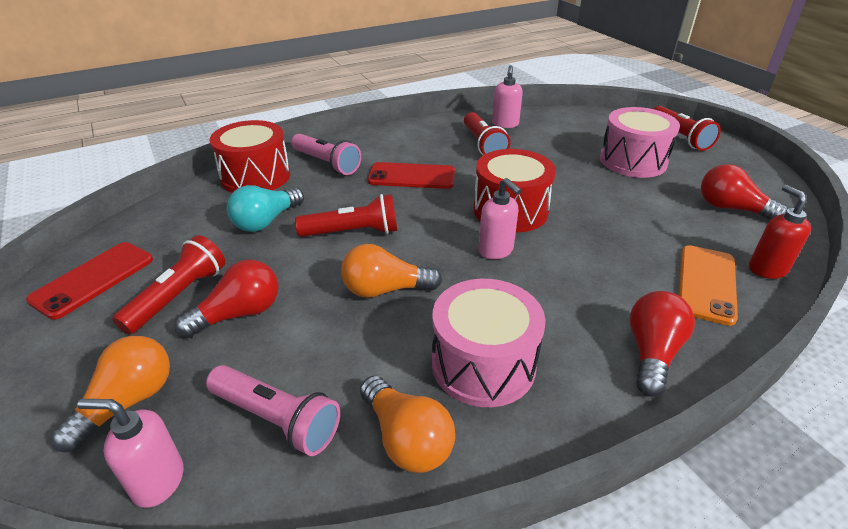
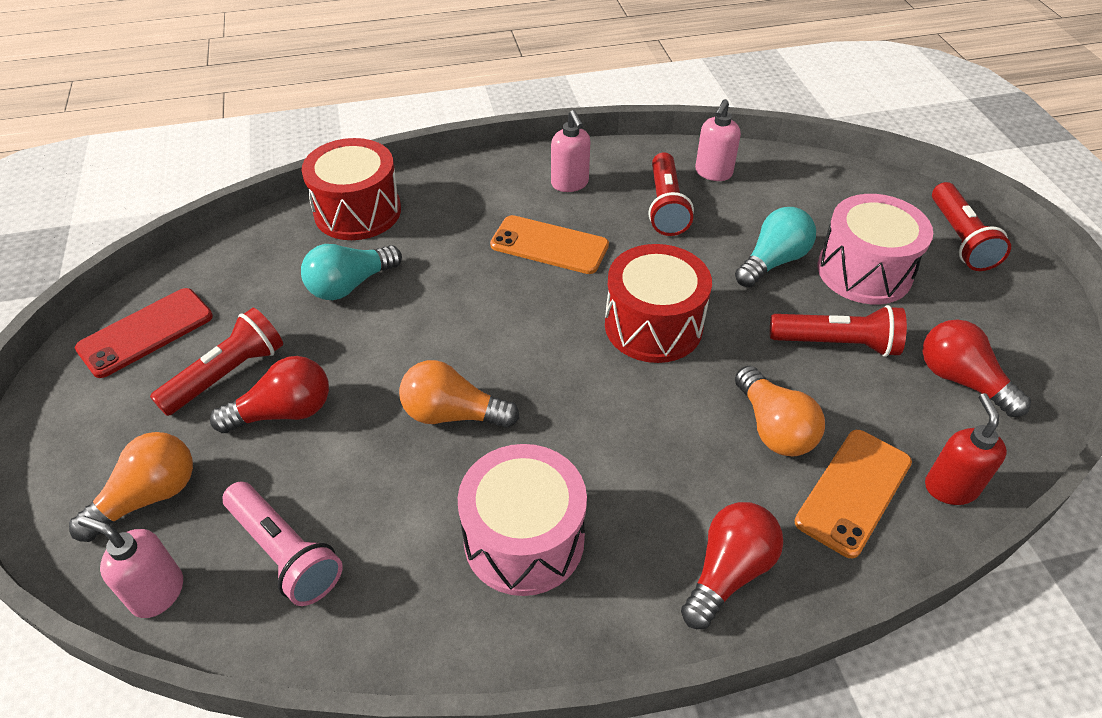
camera: 15 degrees right, 10 degrees up
(327, 163) = (450, 204): pink flashlight -> none
(353, 232) = (445, 322): red flashlight -> red flashlight (837, 344)
(406, 439) = (406, 608): orange light bulb -> orange light bulb (773, 427)
(411, 176) = (549, 245): red phone -> orange phone
(496, 250) = (607, 385): pink soap dispenser -> pink soap dispenser (570, 184)
(571, 164) = (773, 261): none -> turquoise light bulb

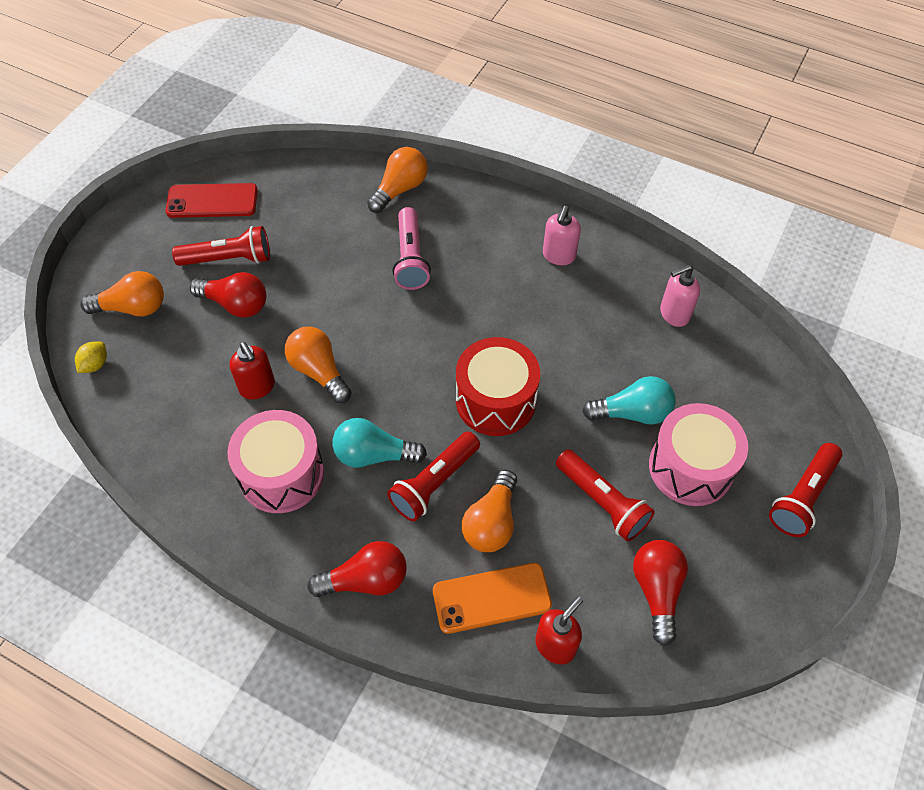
camera: 40 degrees right, 10 degrees up
(157, 592) = (95, 364): pink soap dispenser -> yellow lemon
(285, 553) = (165, 388): pink flashlight -> pink flashlight (410, 258)
(350, 285) = (345, 242): turquoise light bulb -> turquoise light bulb (374, 455)
(357, 211) = (400, 189): red drum -> orange light bulb
(400, 474) = (257, 387): none -> red soap dispenser
(549, 245) = (493, 295): orange phone -> none
(666, 206) = (606, 318): red flashlight -> red flashlight (434, 483)

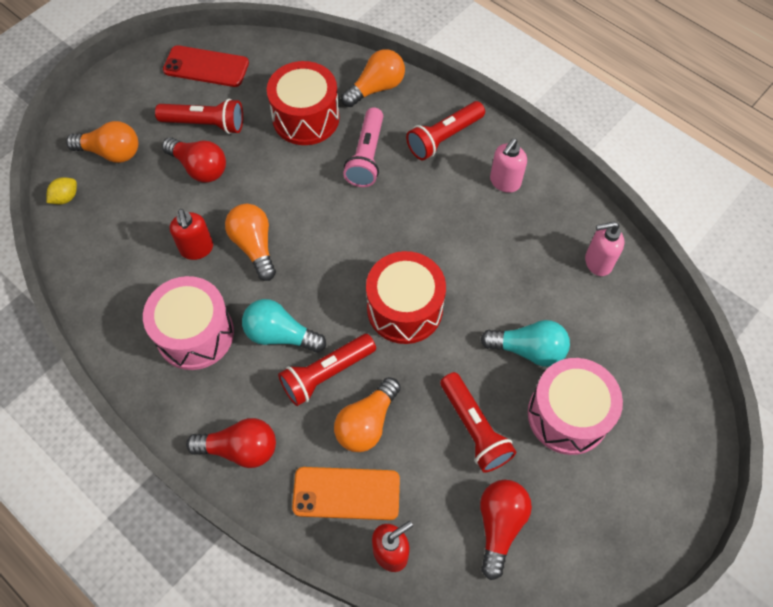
camera: 15 degrees right, 5 degrees up
(335, 232) = (306, 118): none -> red drum
(802, 497) = (667, 469): red flashlight -> red flashlight (444, 138)

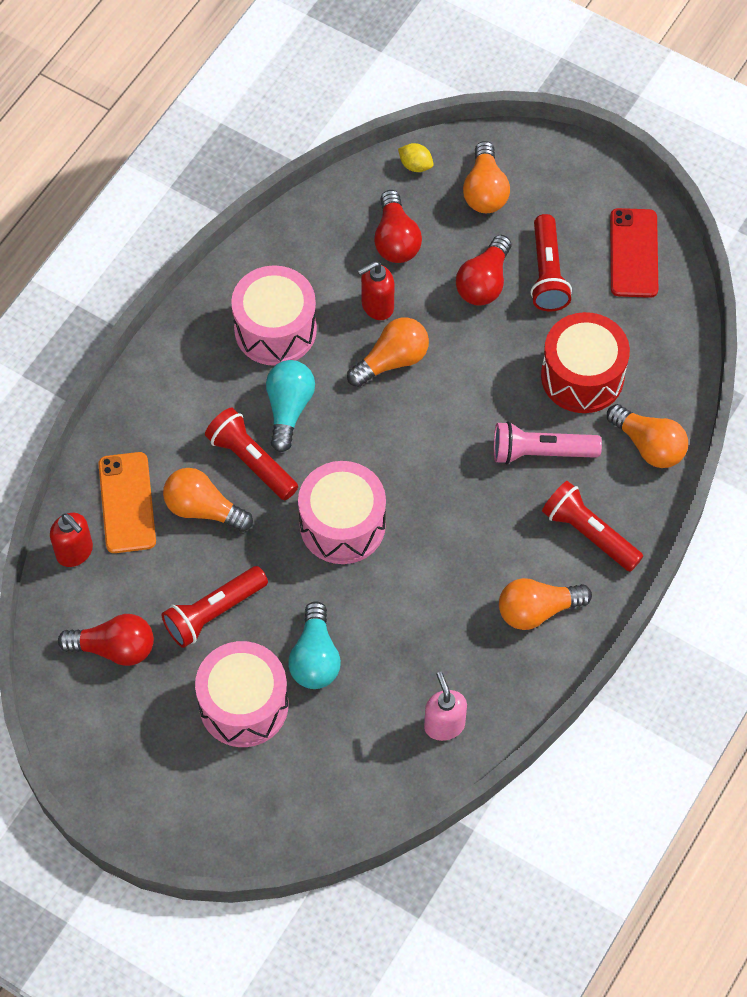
camera: 80 degrees right, 0 degrees up
(240, 449) = (158, 399): red light bulb -> red light bulb (395, 239)
(404, 309) = (342, 525): red drum -> pink drum
(504, 182) = (537, 610): pink soap dispenser -> orange light bulb

